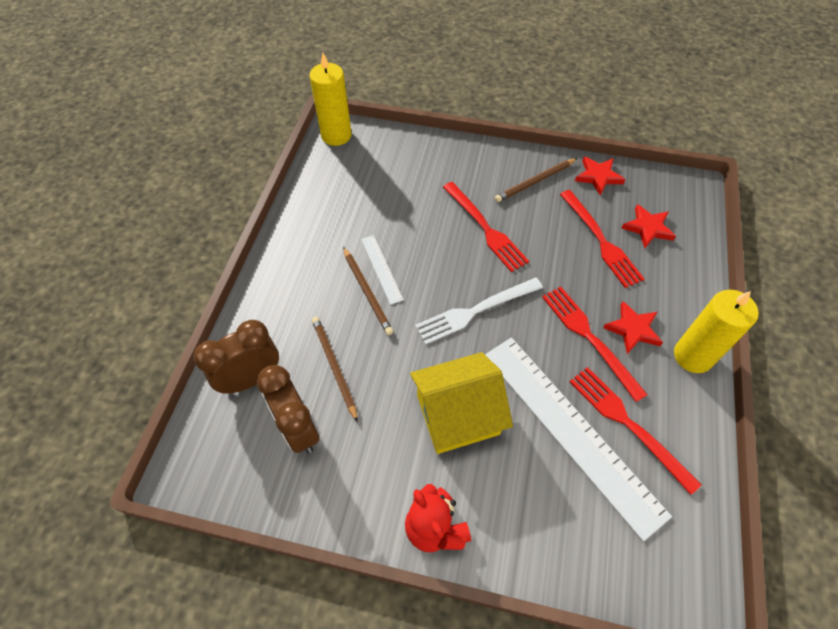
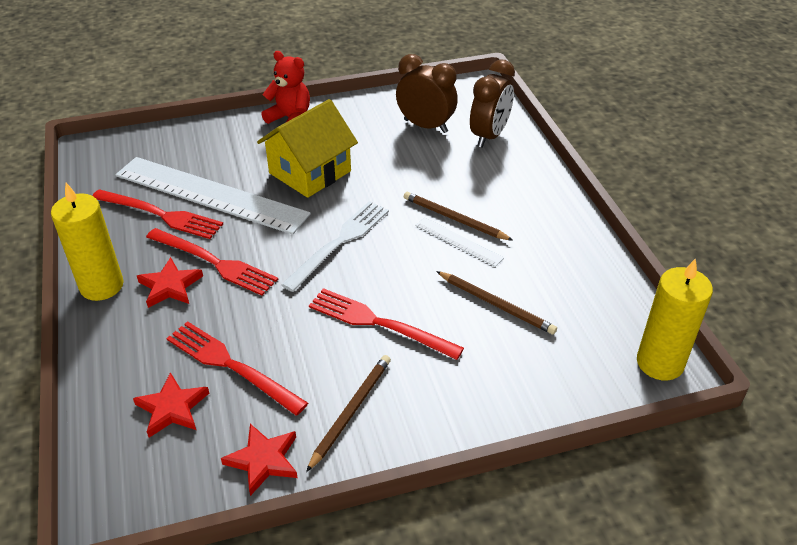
camera: 150 degrees right, 15 degrees down
(334, 367) = (433, 163): brown pencil -> brown pencil (496, 304)

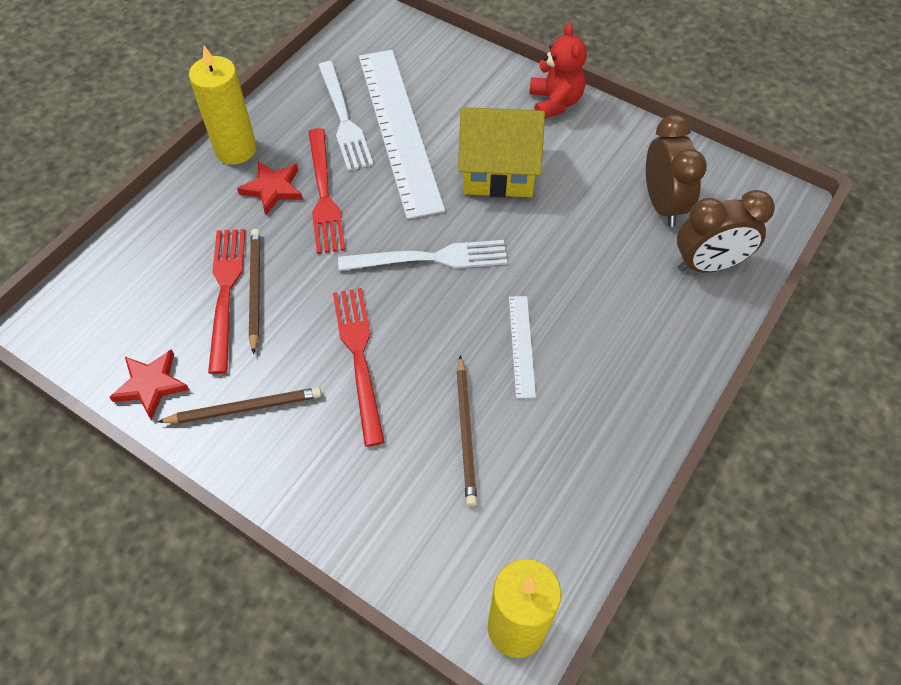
camera: 50 degrees right, 15 degrees up
(160, 215) = (343, 119): red fork -> white fork
(172, 408) = (155, 289): red star -> none
(454, 219) = (550, 321): brown pencil -> brown pencil (255, 290)

